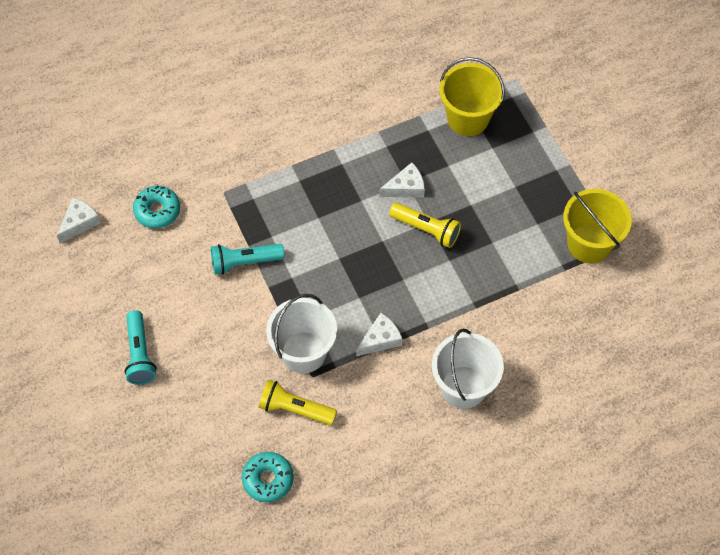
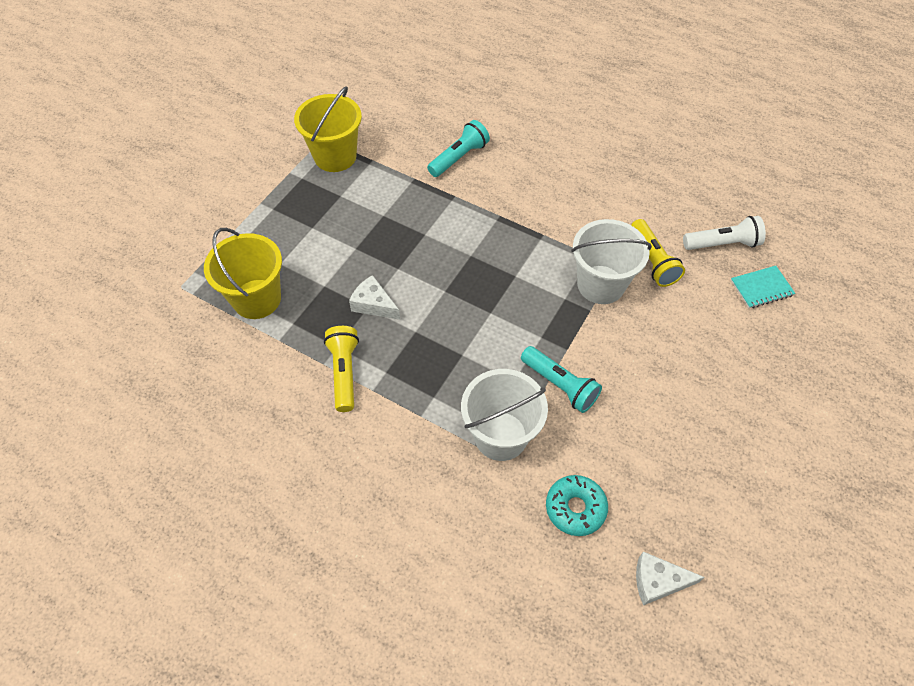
camera: 125 degrees left, 5 degrees down
(140, 354) = (726, 408): turquoise flashlight -> turquoise flashlight (459, 158)
(205, 470) = (761, 288): none -> turquoise notebook
(268, 479) = (722, 244): turquoise donut -> white flashlight
(380, 339) = (539, 240): white cheese -> none
(426, 229) = (407, 265): yellow flashlight -> yellow flashlight (344, 372)
(463, 387) = (530, 170): white bucket -> white bucket (500, 436)

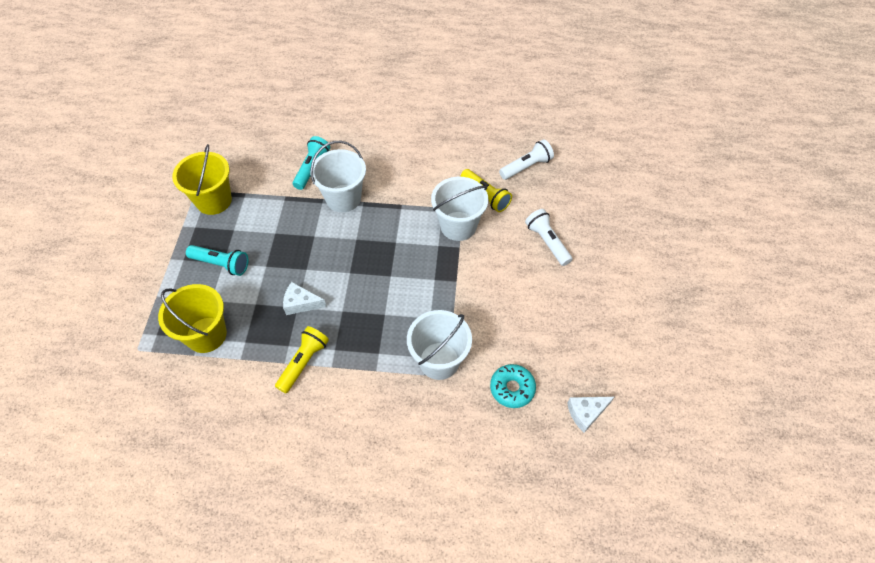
camera: 25 degrees left, 0 degrees up
(344, 372) = (304, 362): yellow flashlight -> yellow flashlight turned 60 degrees clockwise
(478, 203) = (343, 198): none -> white bucket
(560, 385) = (463, 308): turquoise flashlight -> turquoise flashlight (221, 264)
(707, 346) = (547, 242): none -> white flashlight
(761, 288) = (564, 189): turquoise notebook -> none

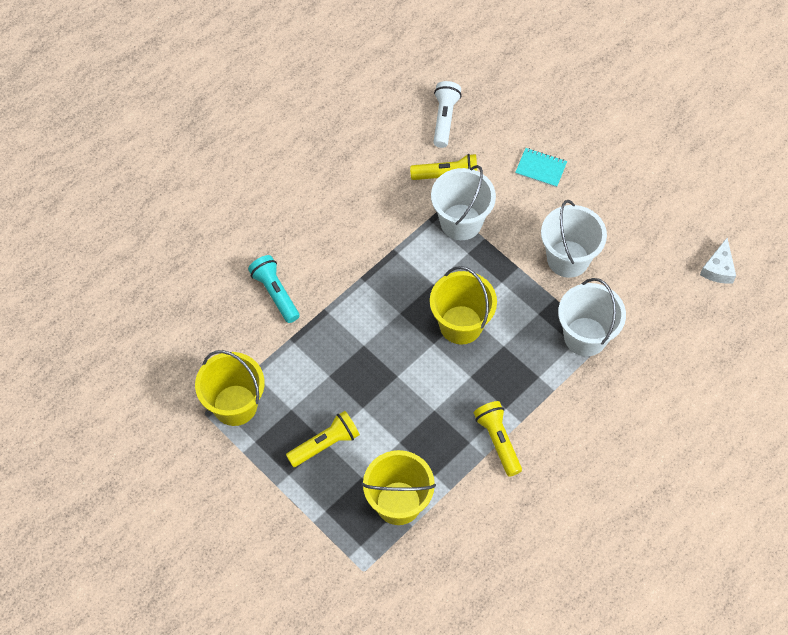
camera: 50 degrees left, 5 degrees up
(221, 264) = (325, 444): turquoise flashlight -> yellow flashlight
(301, 303) = (432, 404): white cheese -> none
(343, 198) = (340, 291): white bucket -> white bucket (568, 259)
(378, 278) = (461, 325): none -> yellow bucket
(512, 388) = (655, 303): turquoise donut -> none
(547, 242) = (540, 168): white flashlight -> turquoise notebook

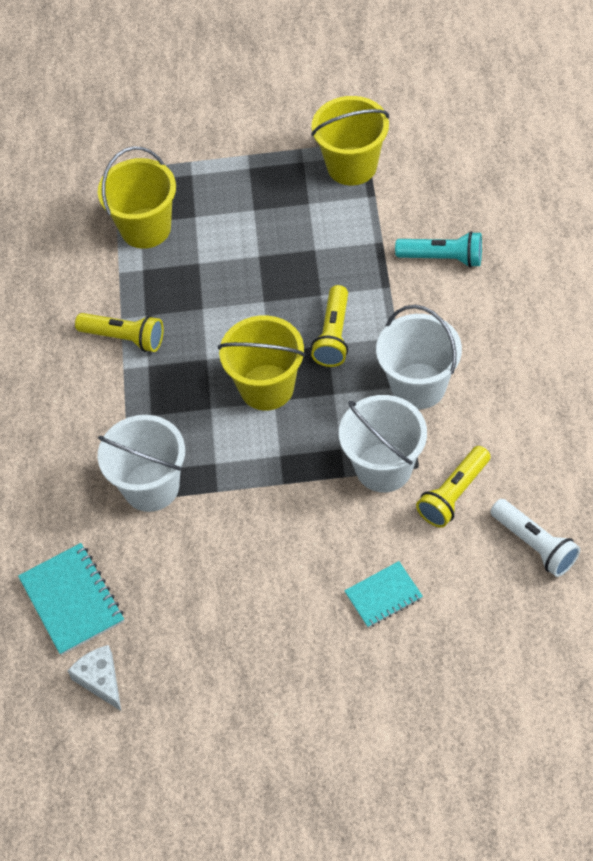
camera: 135 degrees right, 5 degrees down
(325, 444) = (251, 208): yellow flashlight -> yellow flashlight (333, 335)
(568, 259) = (249, 537): white bucket -> white bucket (418, 386)
(691, 321) = (72, 600): none -> turquoise notebook

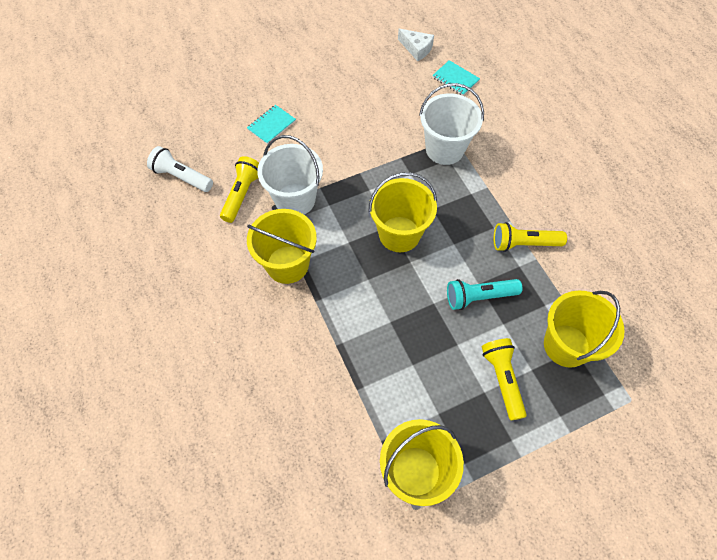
camera: 155 degrees right, 5 degrees up
(72, 600) = (455, 79): turquoise notebook -> turquoise notebook, size x0.64
(333, 335) = (366, 288): yellow flashlight -> yellow flashlight (502, 379)
(418, 386) = (287, 264): white bucket -> yellow bucket
(442, 258) = (299, 387): turquoise flashlight -> turquoise flashlight (479, 297)

